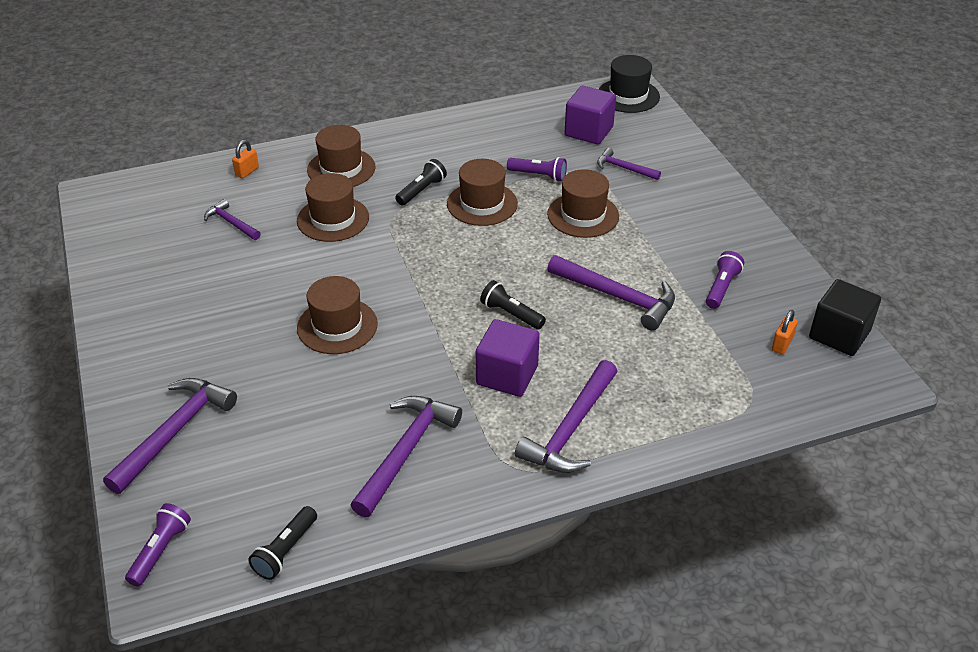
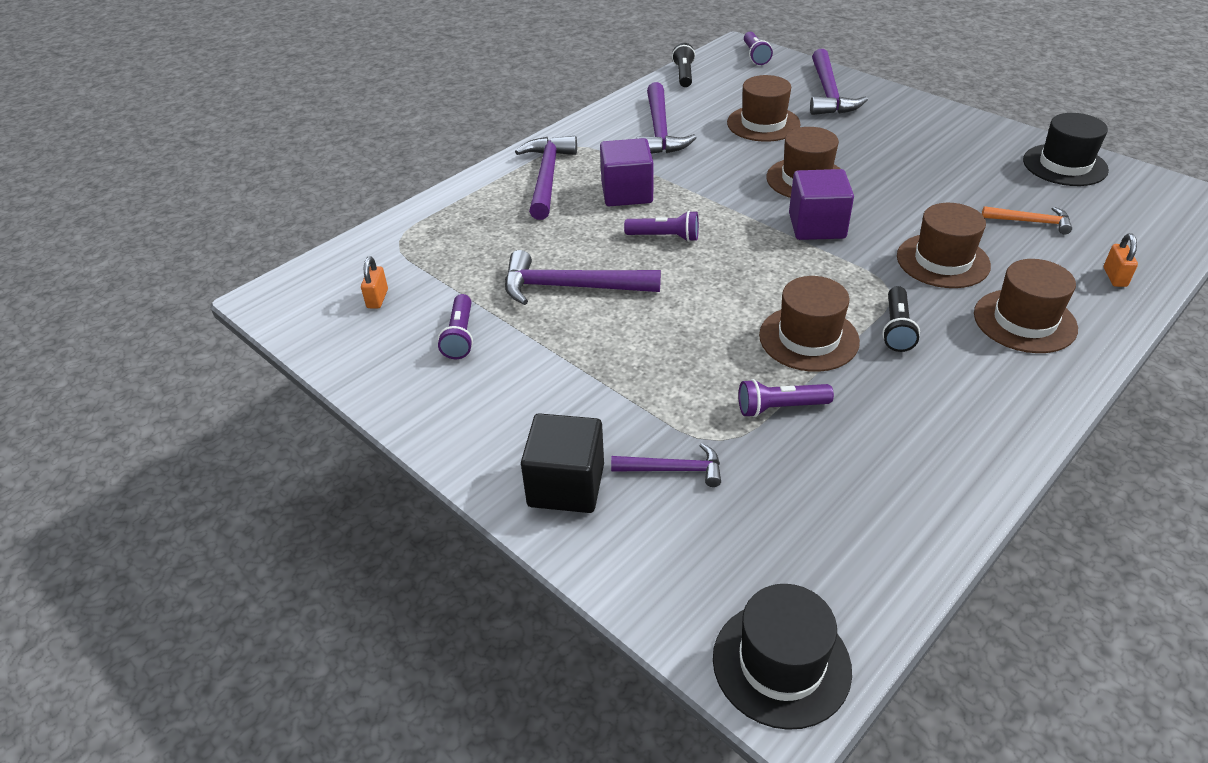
camera: 155 degrees right, 0 degrees up
(124, 256) = (1064, 165): none -> black hat
(231, 223) = (1031, 222): purple hammer -> orange hammer
(511, 314) = (665, 237): black flashlight -> purple flashlight
(583, 215) = (675, 369): brown hat -> brown hat (763, 123)
(588, 131) = (780, 528): purple cube -> purple cube (817, 226)
(839, 334) = (314, 329): black cube -> black cube (566, 485)

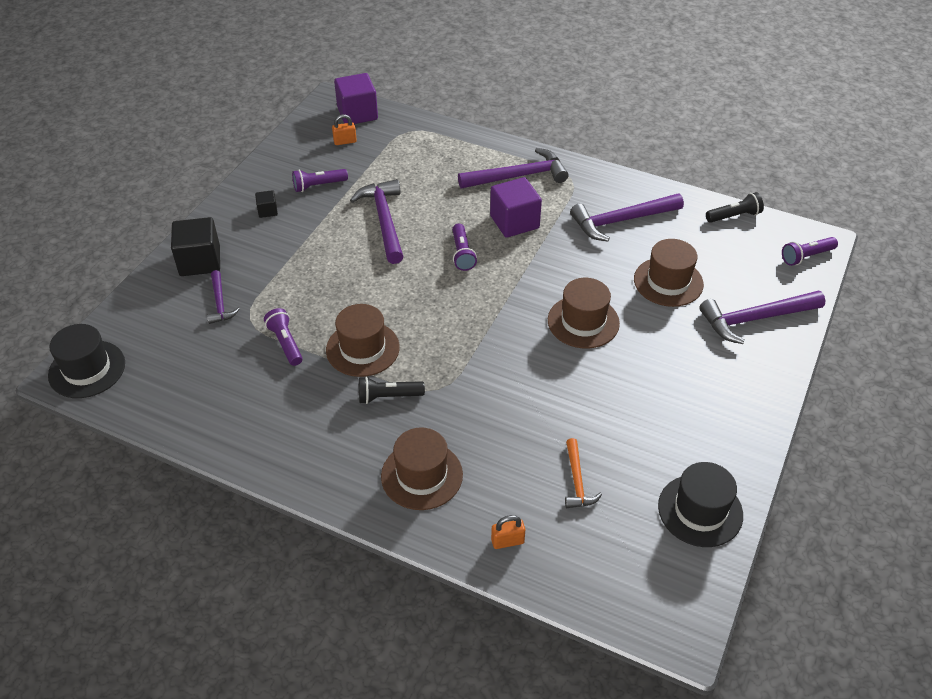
camera: 70 degrees right, 5 degrees up
(486, 394) = (267, 211): none -> black cube
(817, 226) = (511, 337): purple cube -> purple cube (357, 113)
(943, 261) = (490, 420): brown hat -> none

